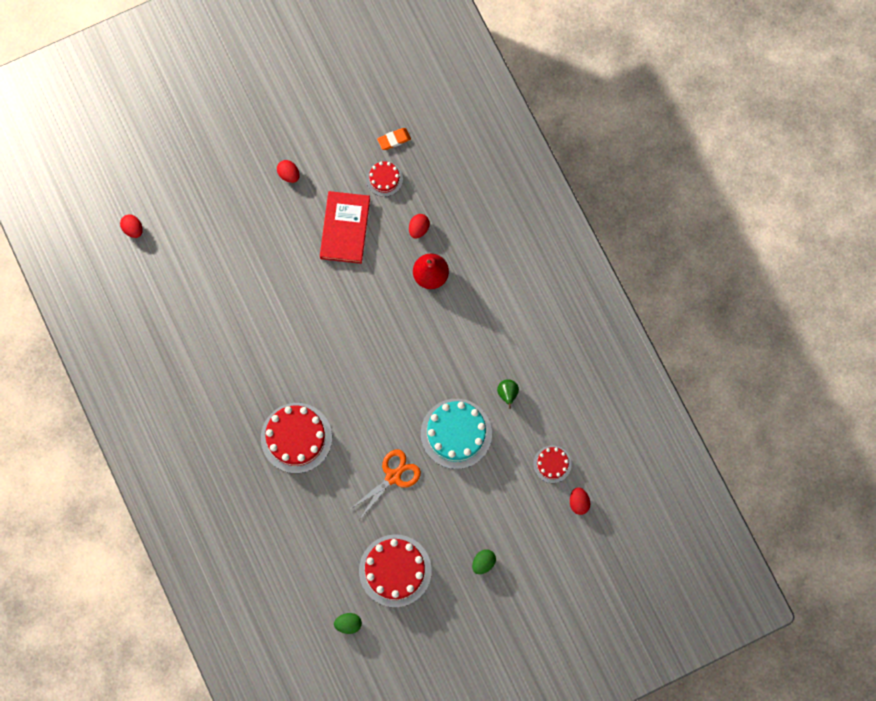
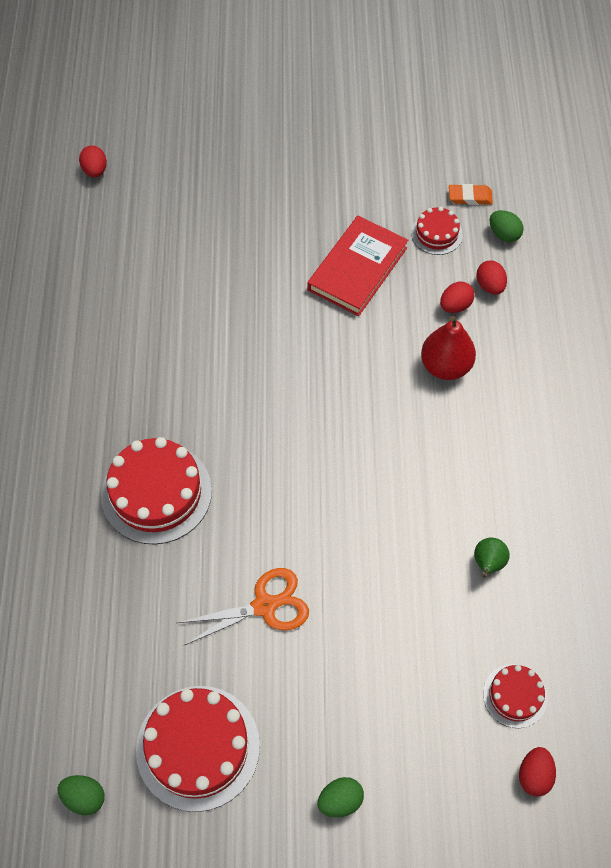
camera: 25 degrees right, 15 degrees down
(289, 174) = (317, 185): red egg -> red egg (490, 286)
(428, 160) = (504, 234): none -> green egg
(456, 433) = (386, 586): turquoise cake -> none

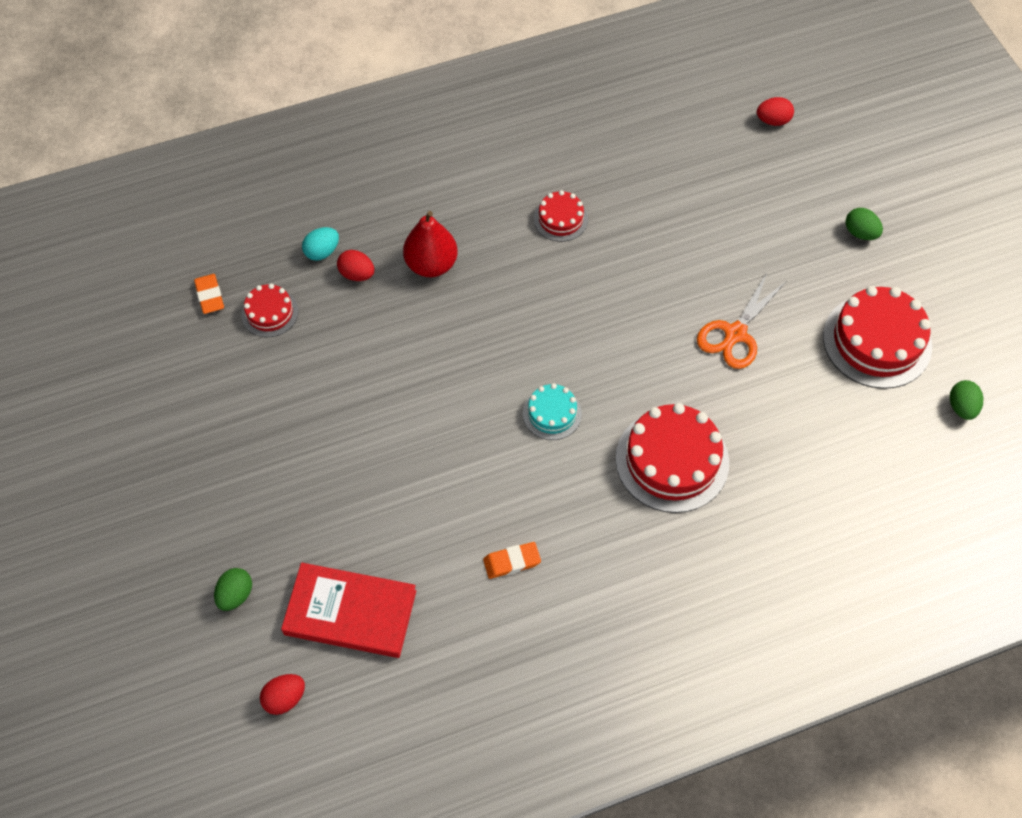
camera: 110 degrees left, 0 degrees up
(125, 339) = (512, 562): none -> orange eraser
(247, 413) = (552, 413): none -> turquoise cake
(264, 606) = (735, 334): orange scissors -> orange scissors turned 105 degrees counterclockwise
(357, 269) = (340, 370): red book -> red book (350, 612)
(488, 564) = (617, 186): green pear -> none
(490, 286) = (322, 252): red egg -> turquoise egg
(504, 234) = (252, 255): green egg -> green egg (235, 595)
(515, 696) = (719, 145): red cake -> red cake (560, 219)

